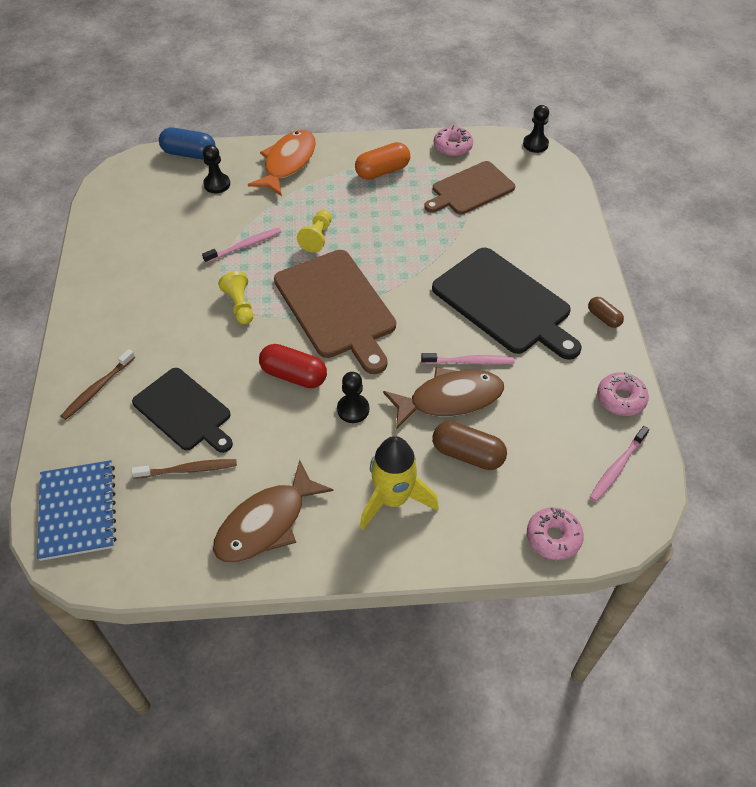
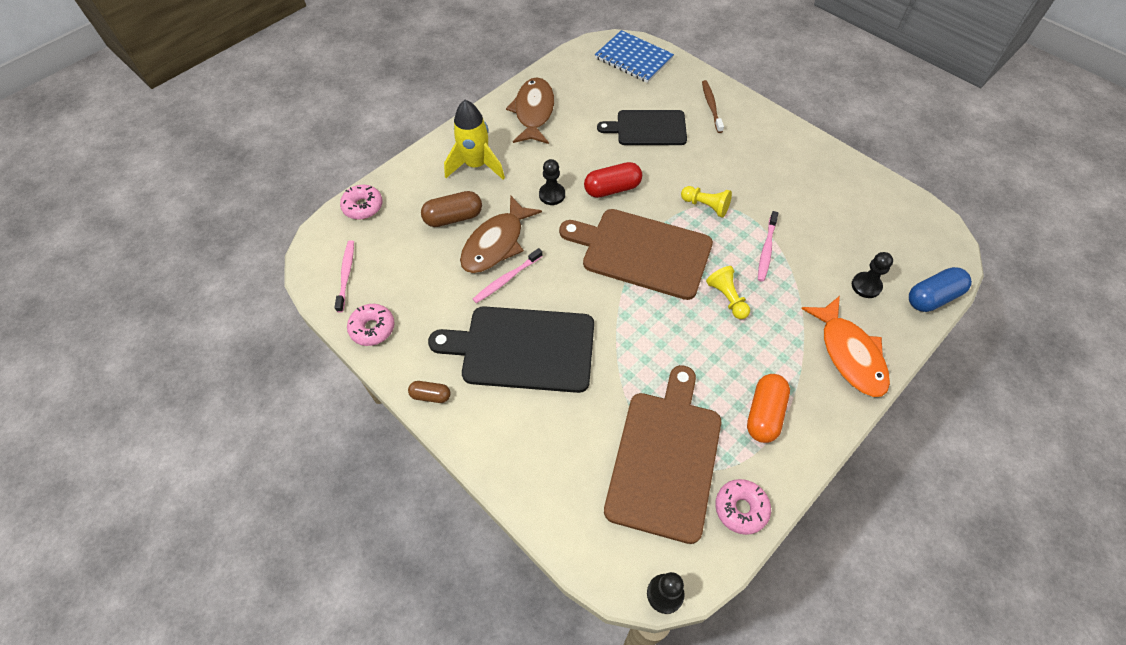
camera: 140 degrees right, 5 degrees up
(188, 469) = (605, 106): brown toothbrush -> none
(470, 189) = (665, 458): brown cutting board -> brown cutting board, size x1.51

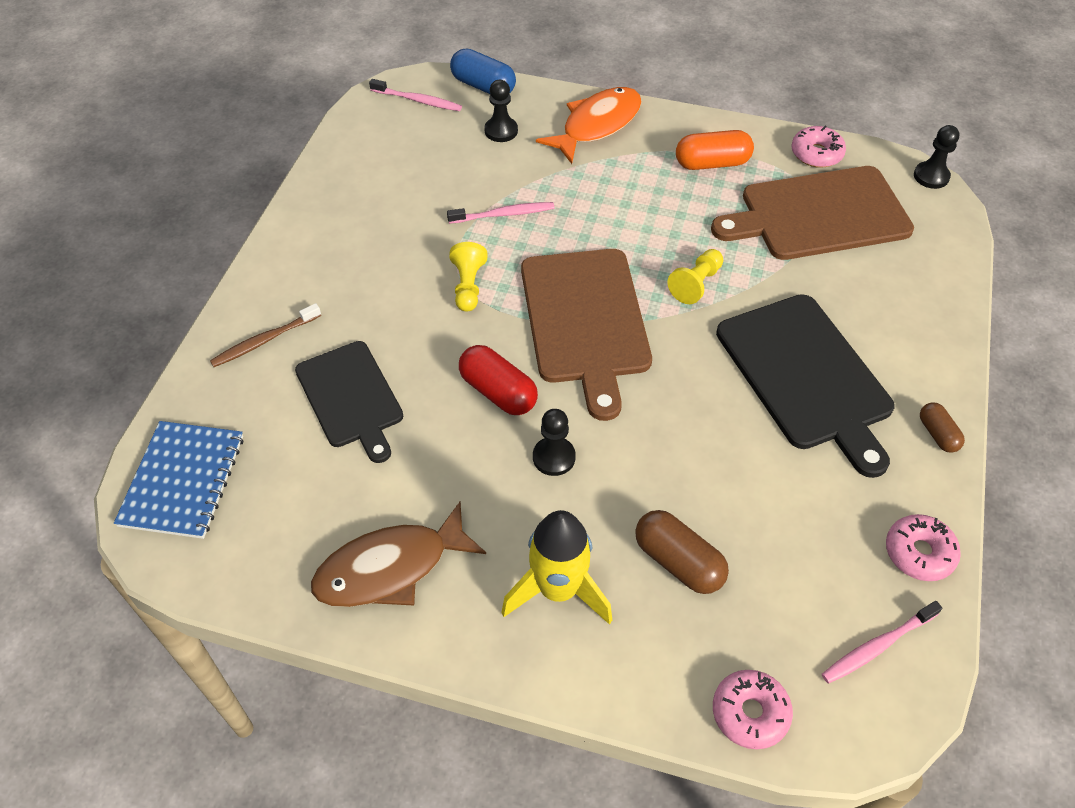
camera: 120 degrees left, 5 degrees down
(496, 243) = (683, 482): brown fish -> none
(506, 279) = (729, 440): pink toothbrush -> pink toothbrush (418, 100)
(727, 298) = (596, 226): yellow pawn -> yellow pawn (696, 284)

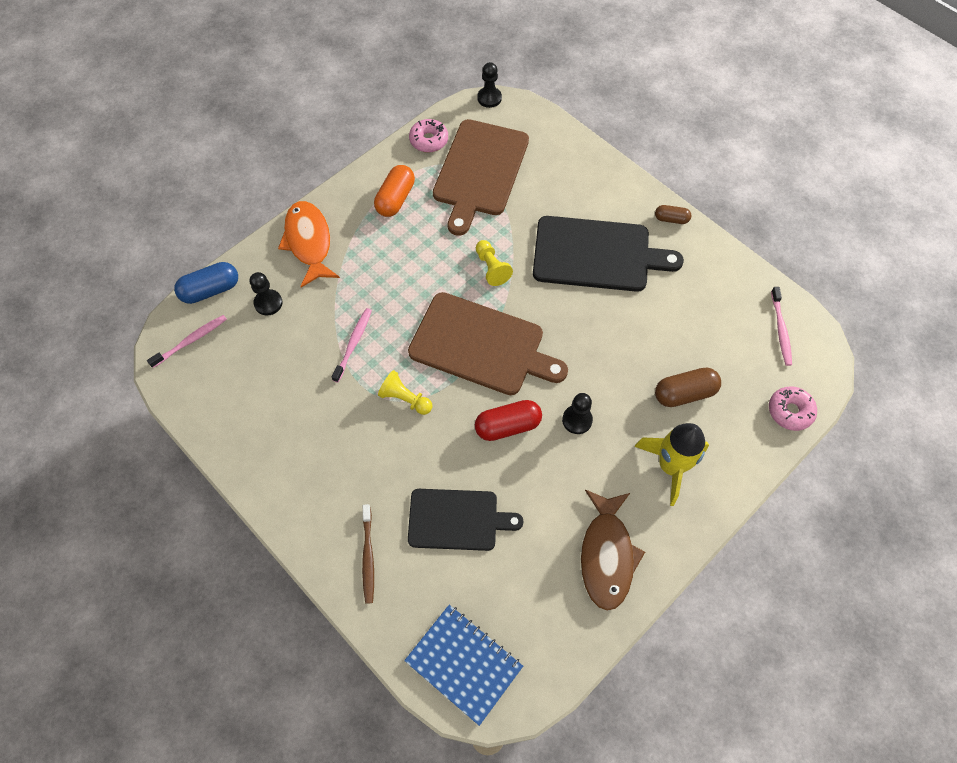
camera: 60 degrees left, 10 degrees up
(919, 553) = (737, 276): pink donut -> none

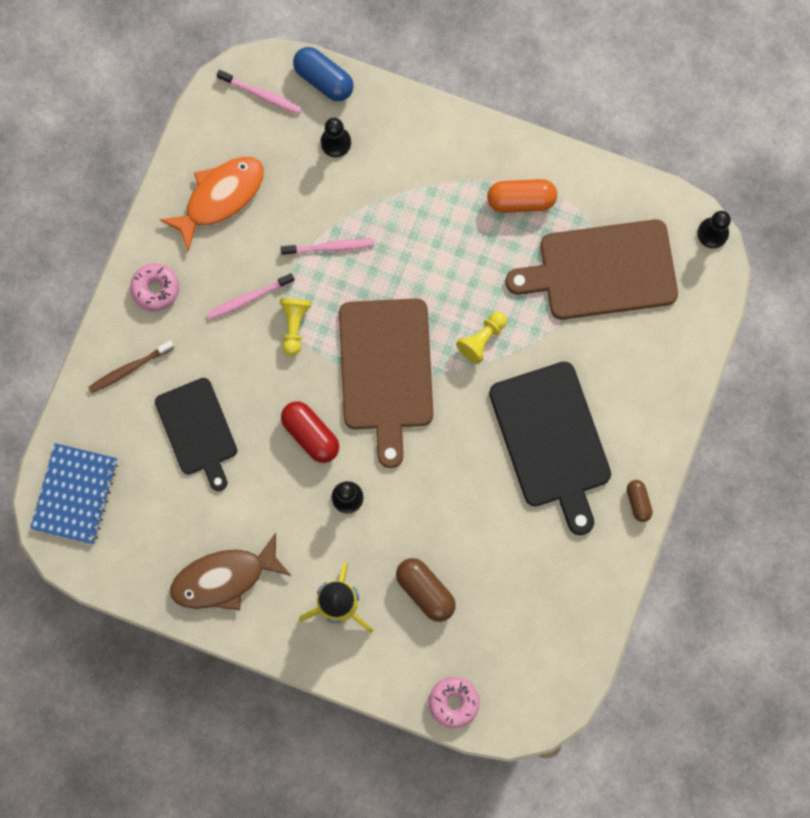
camera: 65 degrees right, 15 degrees up
(309, 242) = (424, 142): orange fish -> orange fish (220, 197)
(429, 140) = (617, 196): pink donut -> pink donut (155, 289)
(780, 330) = (547, 665): pink toothbrush -> pink toothbrush (248, 298)

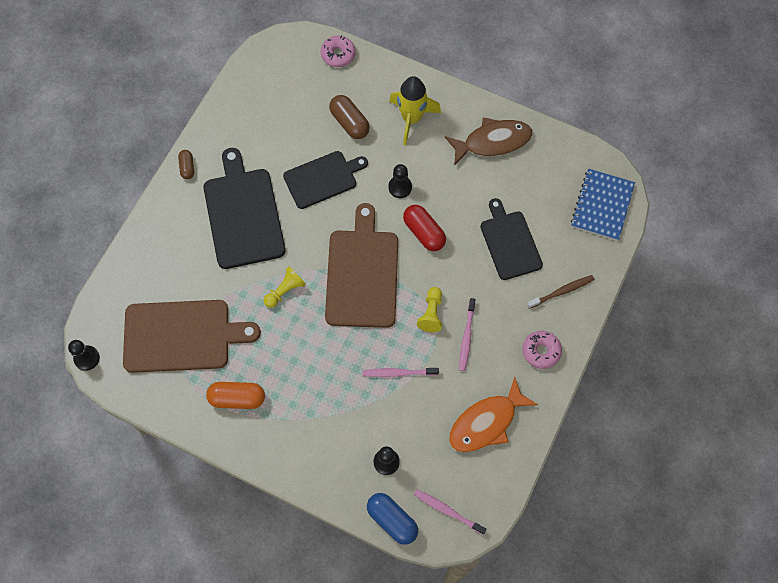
camera: 175 degrees left, 10 degrees down
(248, 298) = (466, 337): pink toothbrush -> pink toothbrush turned 120 degrees clockwise
(453, 501) = (322, 179): none -> black cutting board

